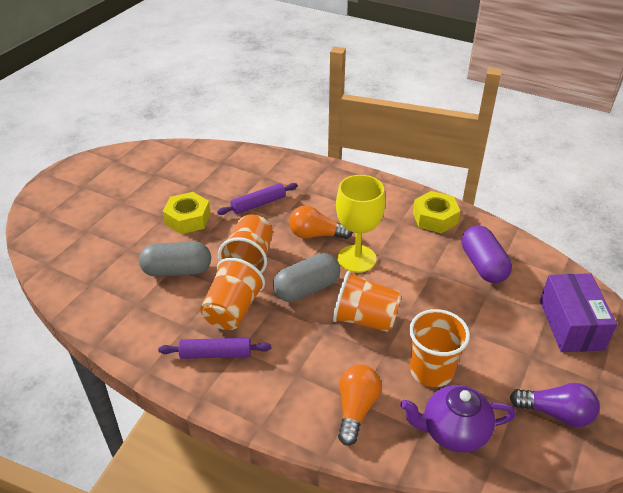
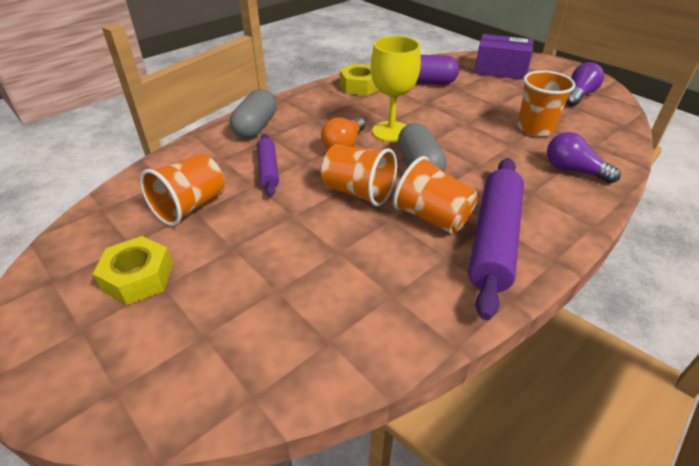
camera: 70 degrees left, 0 degrees up
(177, 271) = (347, 249): grey capsule -> grey capsule (256, 127)
(188, 219) = (254, 226): yellow nut -> yellow nut (138, 277)
(216, 354) = (494, 240): purple rolling pin -> purple rolling pin, size x1.86
(356, 409) = (573, 170): orange light bulb -> purple light bulb
(365, 319) = (470, 144): orange cup -> orange cup (190, 206)
(453, 431) = (596, 134): purple teapot -> none

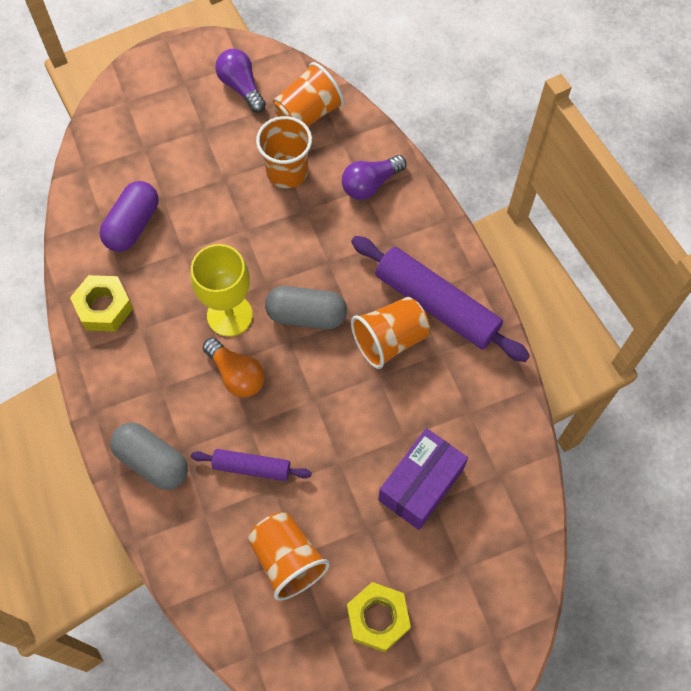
camera: 70 degrees left, 25 degrees up
(358, 192) = (327, 390): orange cup -> orange cup (308, 113)
(500, 70) = (142, 129): purple box -> purple box (421, 485)

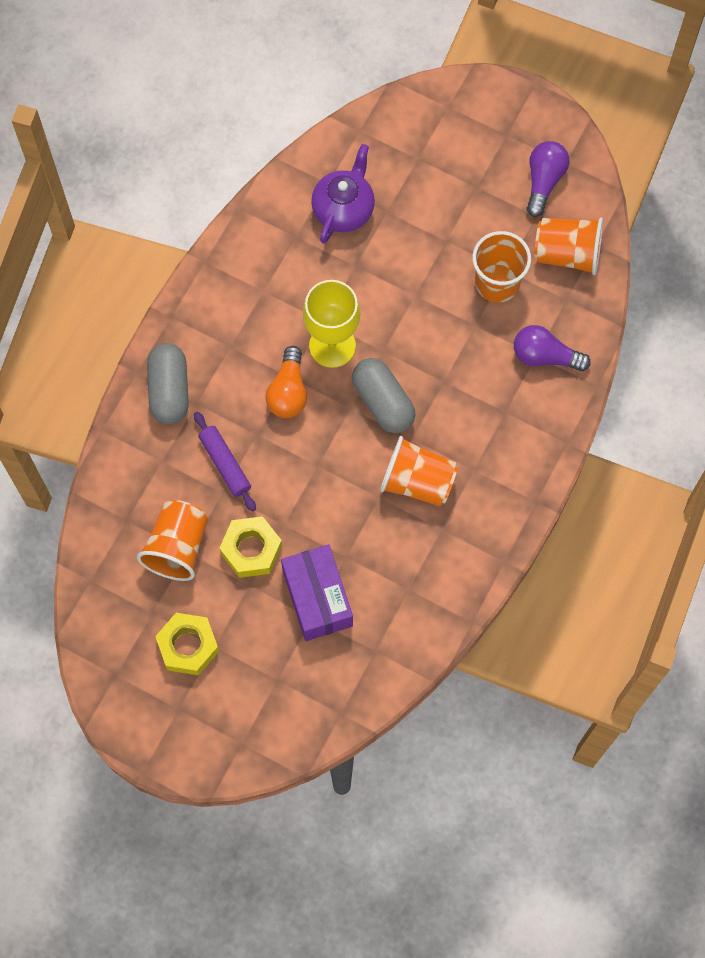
camera: 50 degrees right, 5 degrees up
(104, 307) = (257, 250): yellow nut -> yellow nut (251, 550)
(132, 225) = (344, 209): purple capsule -> purple teapot
(421, 485) = (317, 598): purple box -> purple box turned 75 degrees clockwise
(436, 305) = (480, 493): purple rolling pin -> none

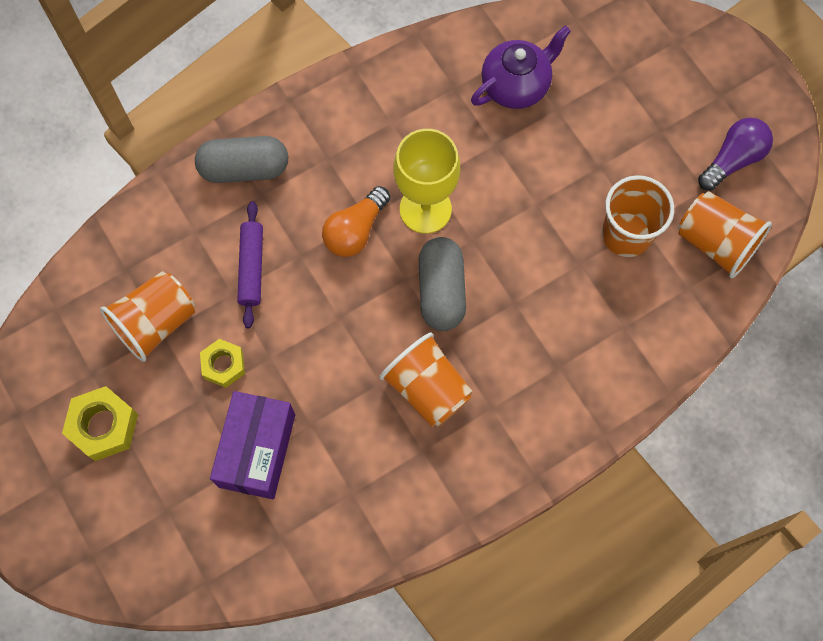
camera: 30 degrees right, 0 degrees up
(169, 390) = (244, 169): grey capsule -> grey capsule turned 60 degrees clockwise
(251, 550) = (223, 365): yellow nut -> yellow nut, size x0.67
(545, 356) = (632, 333): purple light bulb -> none

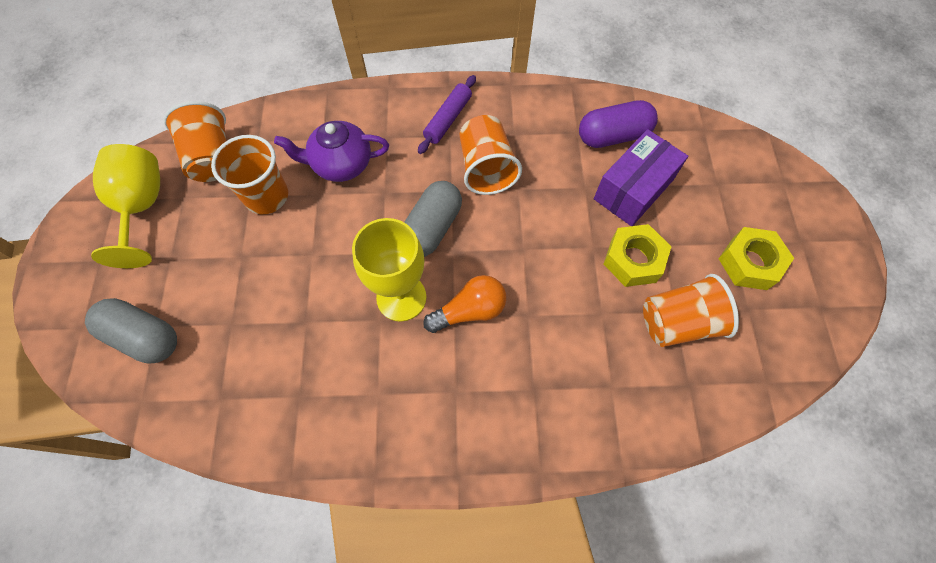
camera: 150 degrees left, 5 degrees down
(223, 365) = (633, 260): yellow nut -> yellow nut, size x1.50
(244, 169) = (537, 424): grey capsule -> grey capsule (144, 336)
(252, 267) = (574, 326): purple rolling pin -> purple rolling pin (448, 119)
(309, 512) = (613, 136): none -> purple capsule
(516, 85) = (245, 366): purple teapot -> purple teapot (341, 164)
(732, 160) = (142, 207): purple light bulb -> yellow goblet

